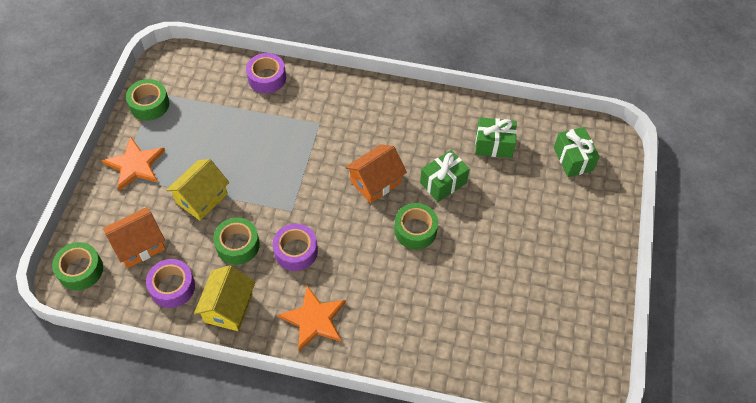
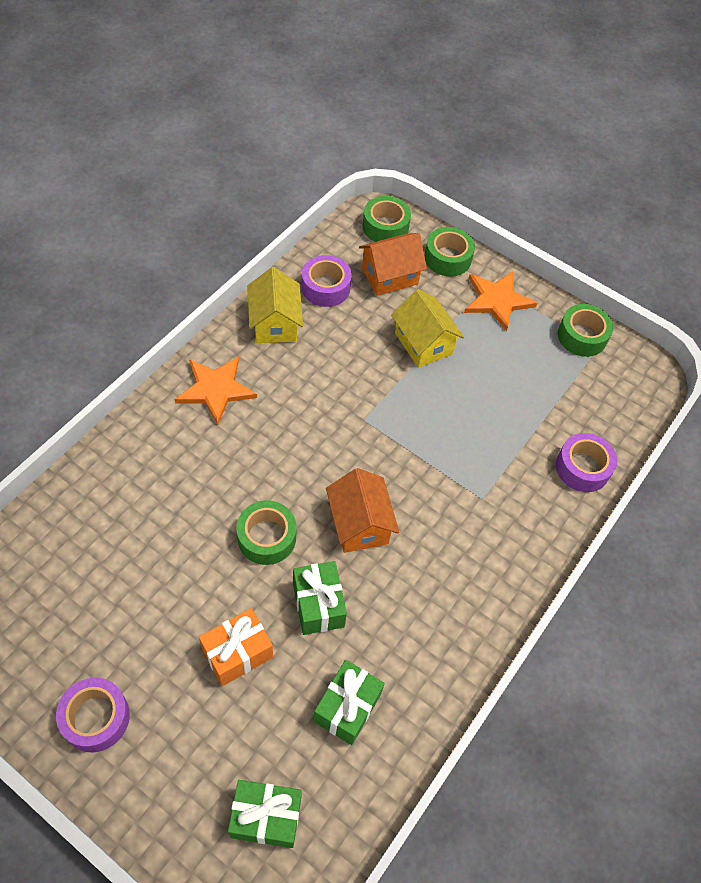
camera: 110 degrees right, 0 degrees up
(139, 245) = (390, 276): orange house -> orange house turned 75 degrees clockwise
(228, 307) = (275, 323): yellow house -> yellow house turned 45 degrees clockwise
(237, 245) = (345, 355): green tape -> green tape (448, 258)
(296, 251) = (308, 404): purple tape -> purple tape (96, 718)
(499, 212) = (237, 653): none -> orange gift

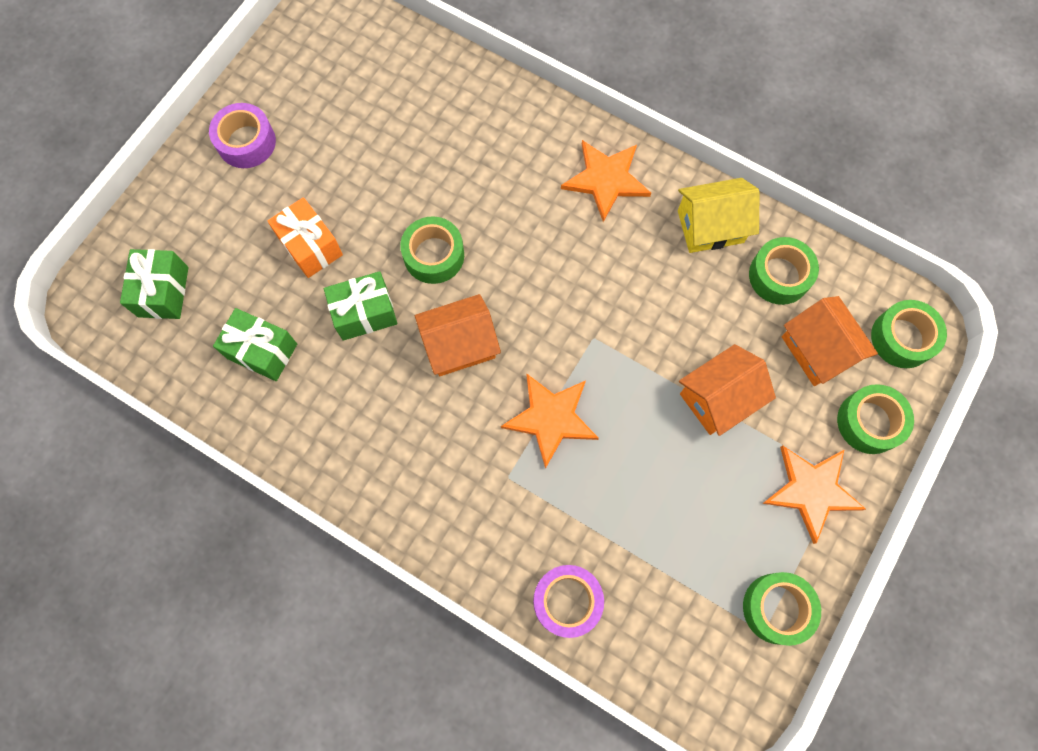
camera: 90 degrees right, 15 degrees up
(325, 287) = (779, 276): purple tape -> green tape
(423, 343) = (718, 398): yellow house -> orange house
(432, 460) = (551, 418): none -> orange star

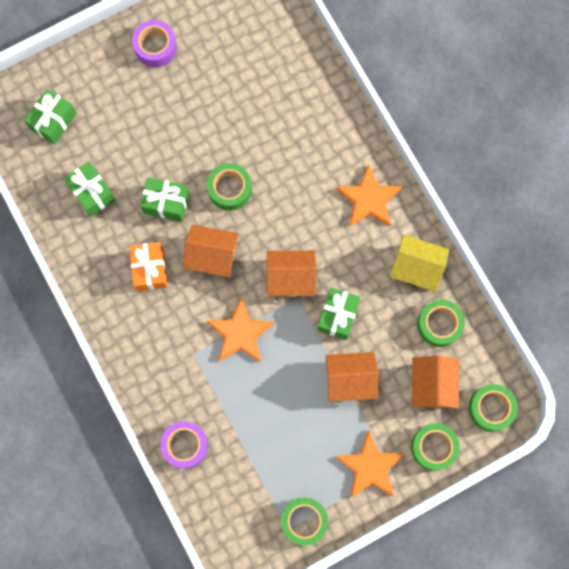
camera: 30 degrees right, 5 degrees up
(310, 246) = (157, 141): orange gift -> orange gift (150, 269)
(571, 318) = (291, 278): none -> orange house
(655, 331) = (338, 316): none -> green gift

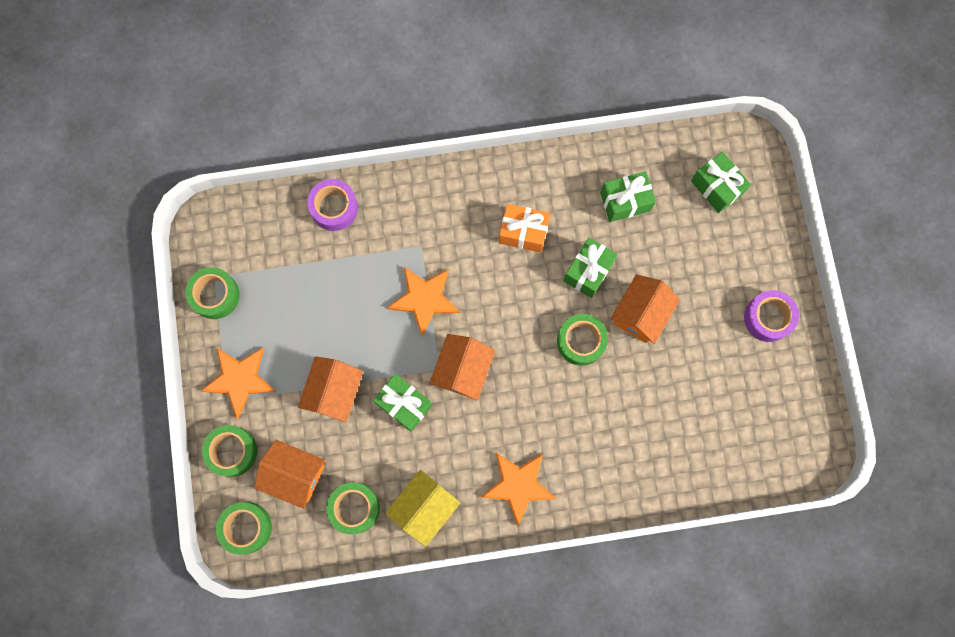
camera: 110 degrees right, 0 degrees up
(212, 256) = (515, 299): orange house -> orange house (640, 314)

